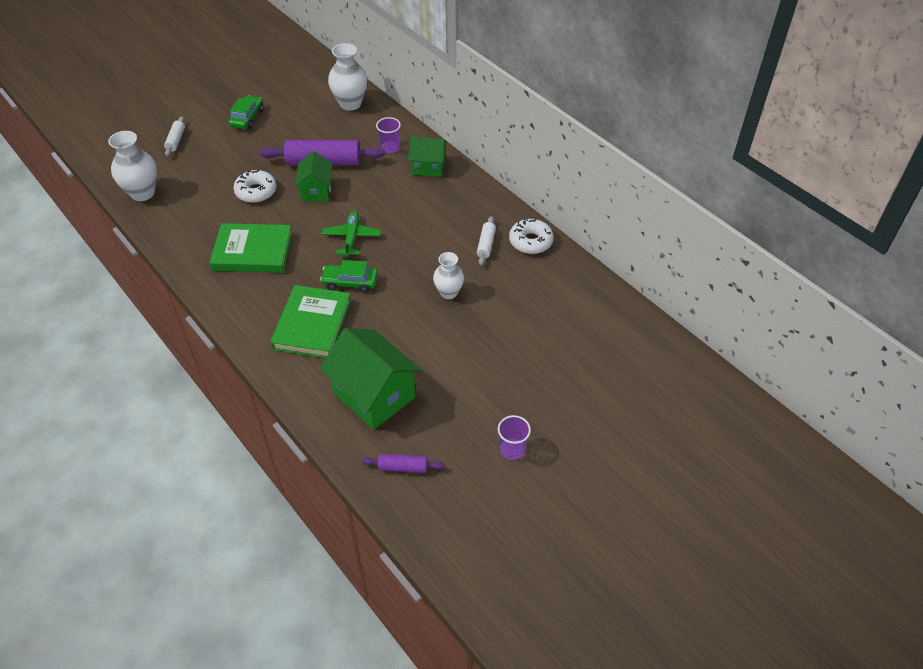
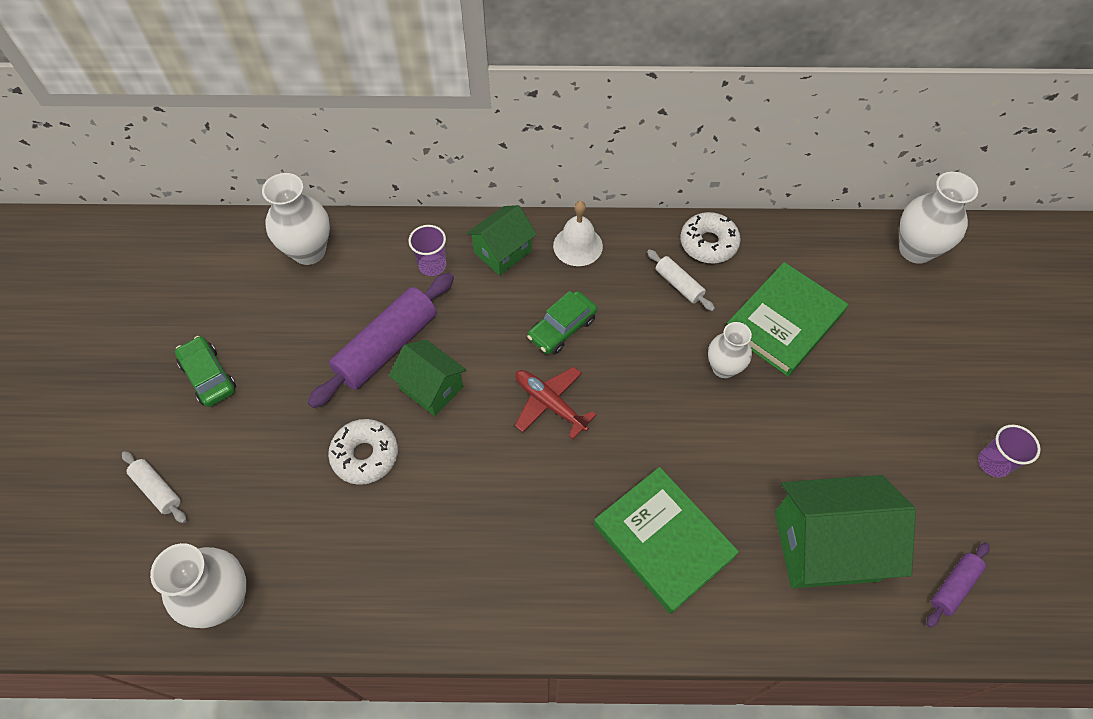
camera: 50 degrees left, 10 degrees up
(253, 252) = (475, 529): green book -> green book (784, 322)
(350, 282) = (625, 454): green car -> green car (562, 328)
(351, 237) = (550, 404): green plane -> red plane
(465, 191) = (578, 246): none -> white bell
(641, 337) = (915, 250): none -> white vase

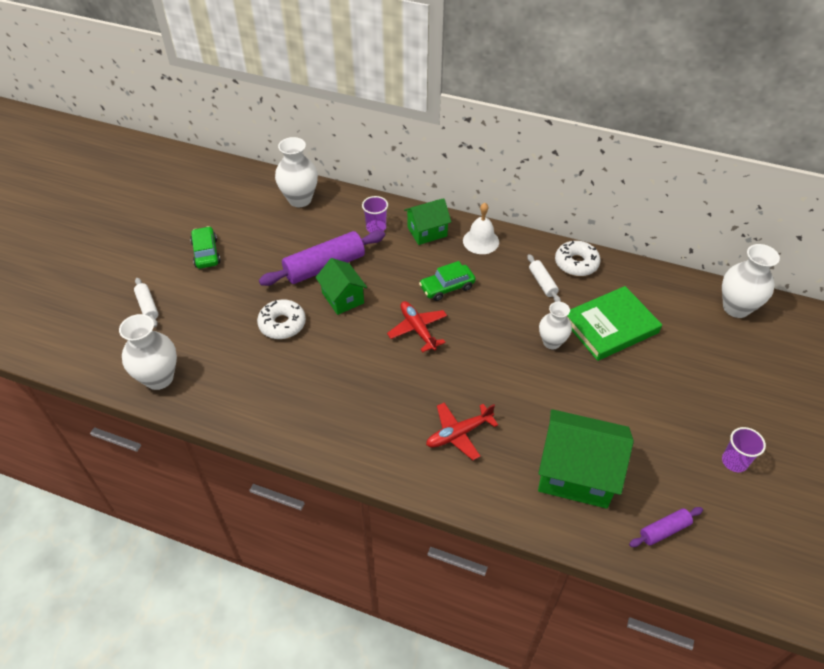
camera: 20 degrees right, 10 degrees down
(663, 541) = (458, 434): green book -> red plane

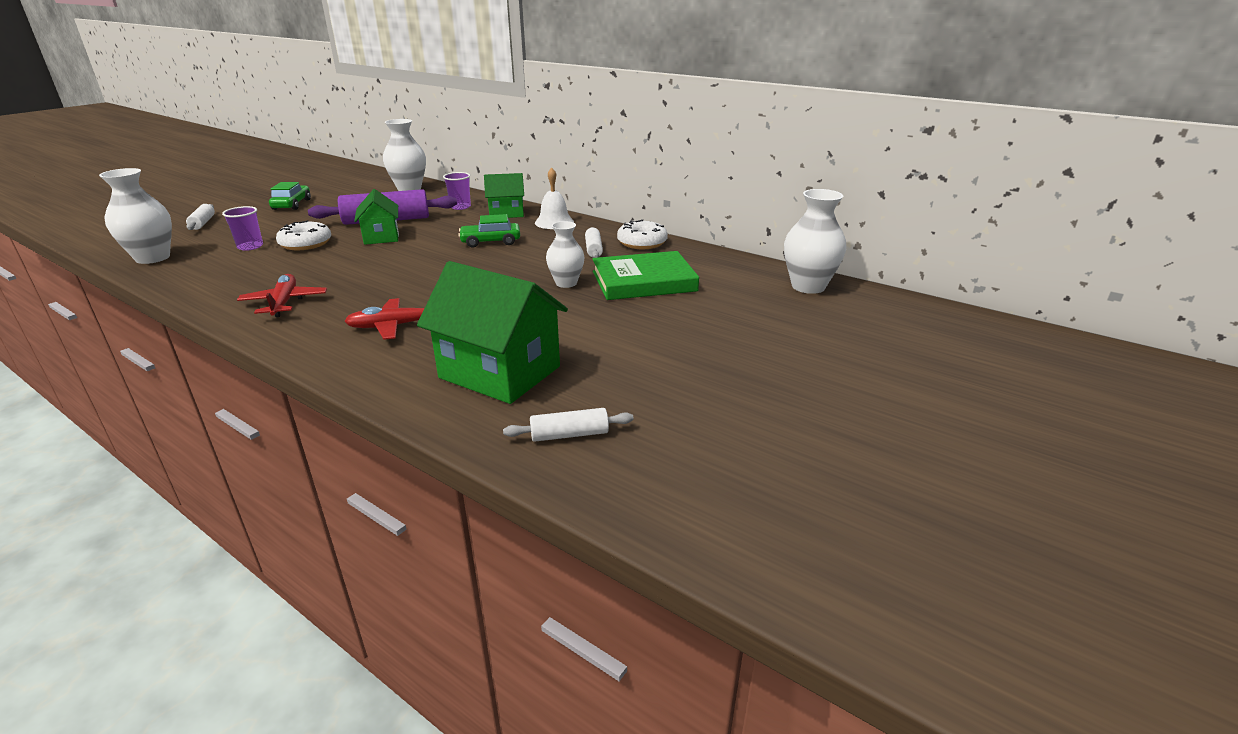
camera: 15 degrees right, 20 degrees down
(417, 329) = (432, 260): red plane -> red plane (284, 302)
(664, 530) = (569, 435): purple rolling pin -> white rolling pin
(734, 461) = (718, 393): purple cup -> purple cup (250, 246)

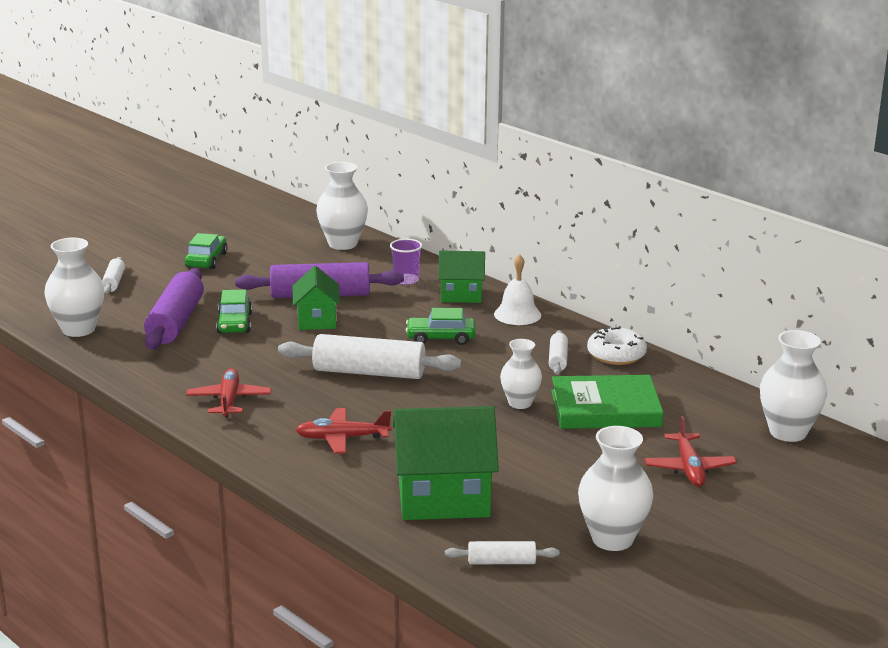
camera: 10 degrees right, 5 degrees down
(250, 246) = (175, 322): purple cup -> purple rolling pin
(306, 244) = (234, 323): white donut -> green car
(426, 270) = (369, 372): none -> white rolling pin
(500, 372) = (443, 498): green house -> green house turned 45 degrees counterclockwise
(683, 396) = (612, 539): none -> white vase
(735, 322) = (689, 468): none -> red plane

